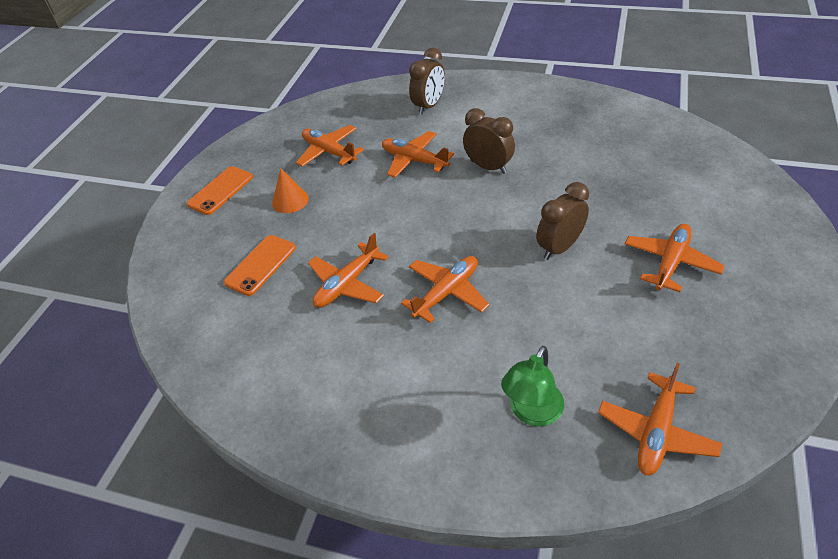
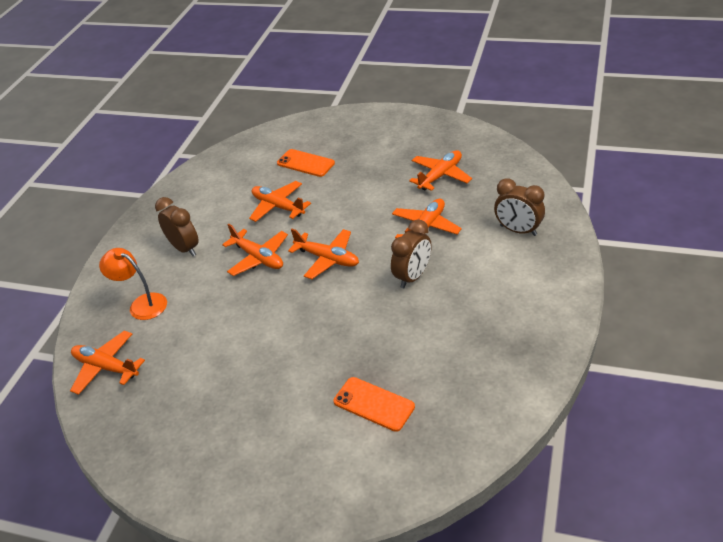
camera: 90 degrees right, 5 degrees down
(220, 190) = (392, 129): orange phone -> orange phone (374, 404)
(290, 200) = (376, 165): orange cone -> none
(531, 412) = (142, 304): green lamp -> orange lamp
(559, 247) = (295, 324): brown clock -> brown clock (184, 248)
(670, 262) = (263, 399): orange plane -> orange plane (327, 259)

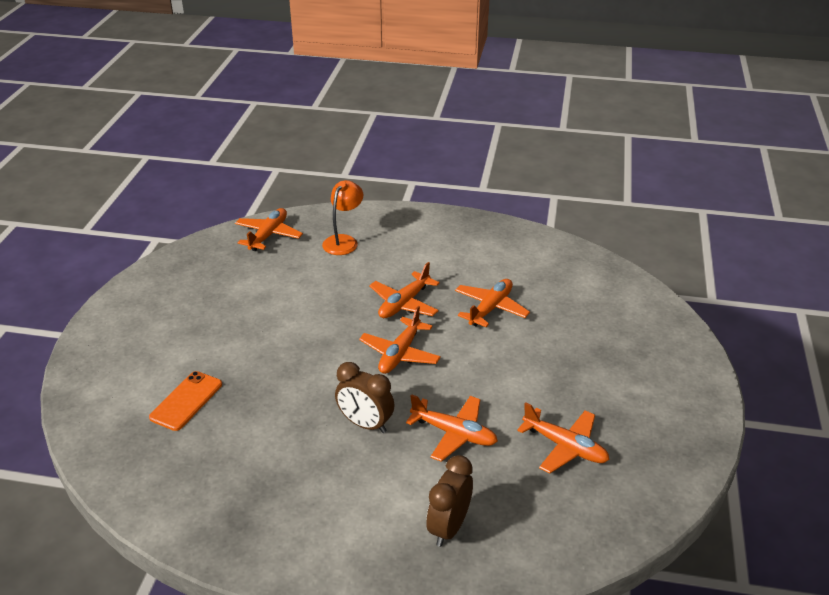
camera: 80 degrees right, 5 degrees down
(184, 248) = (420, 254): brown clock -> none
(305, 163) = (577, 322): orange phone -> none

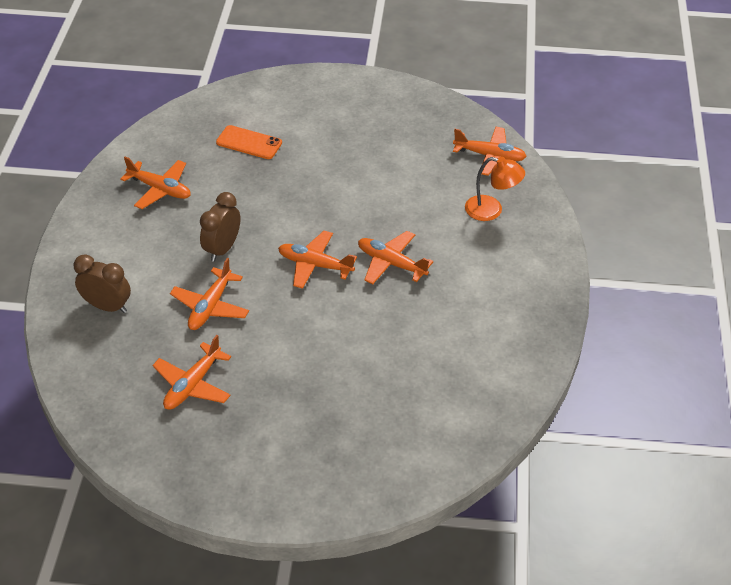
camera: 85 degrees right, 10 degrees up
(490, 308) = (391, 330): orange plane -> orange plane (160, 189)

